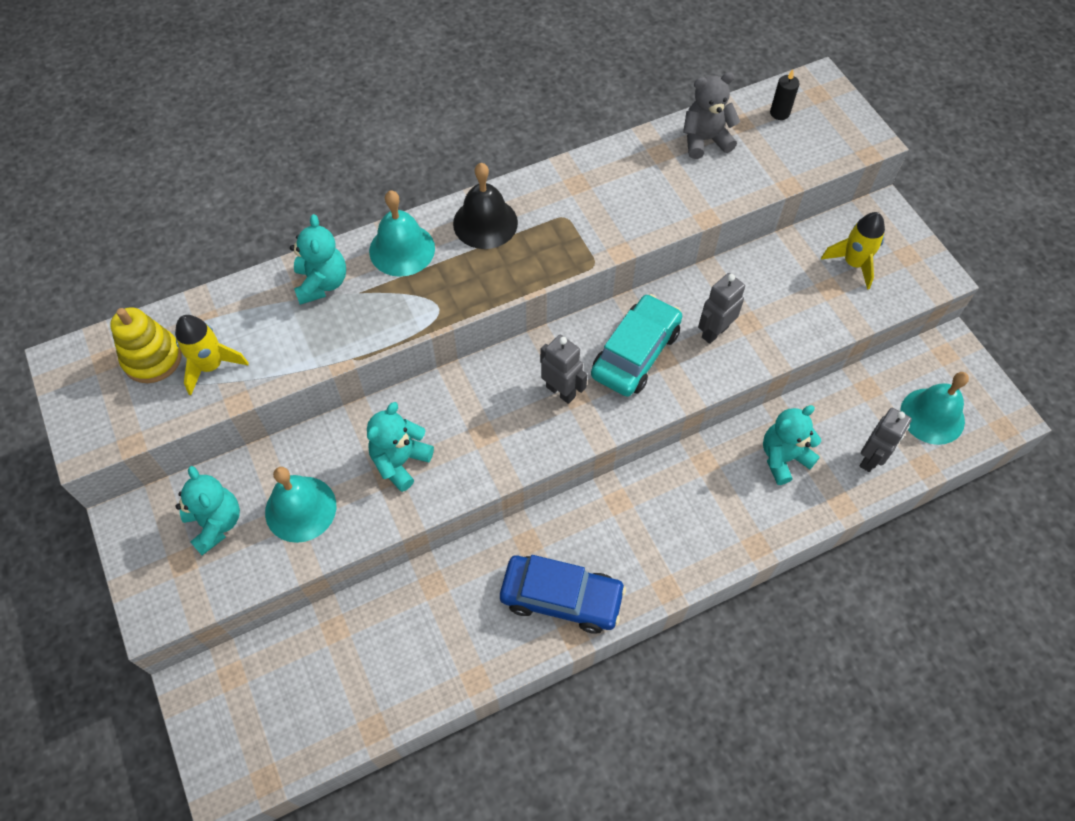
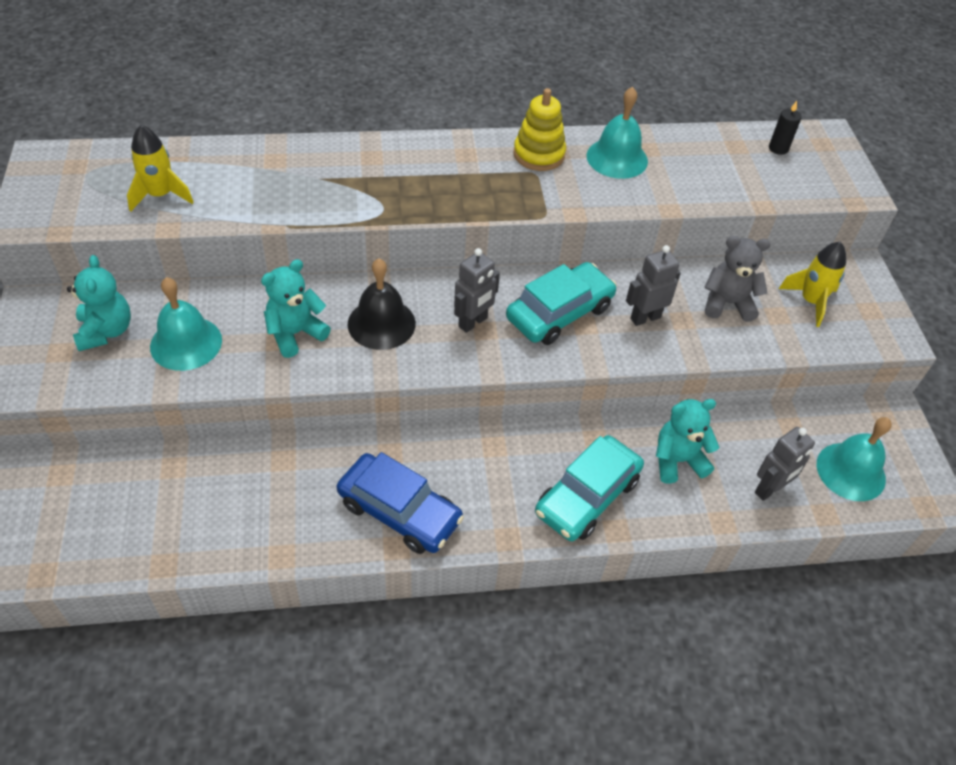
camera: 15 degrees right, 10 degrees down
(152, 358) = (114, 176): yellow stacking toy -> yellow stacking toy (539, 154)
(322, 283) = (290, 162): turquoise teddy bear -> none
(402, 249) = (373, 157): turquoise bell -> turquoise bell (617, 158)
(485, 223) = (459, 158): black bell -> black bell (381, 323)
(561, 391) = (473, 322): grey robot -> grey robot turned 75 degrees clockwise
(705, 140) = (695, 150): grey teddy bear -> grey teddy bear (727, 303)
(719, 522) = (587, 496): none -> turquoise car

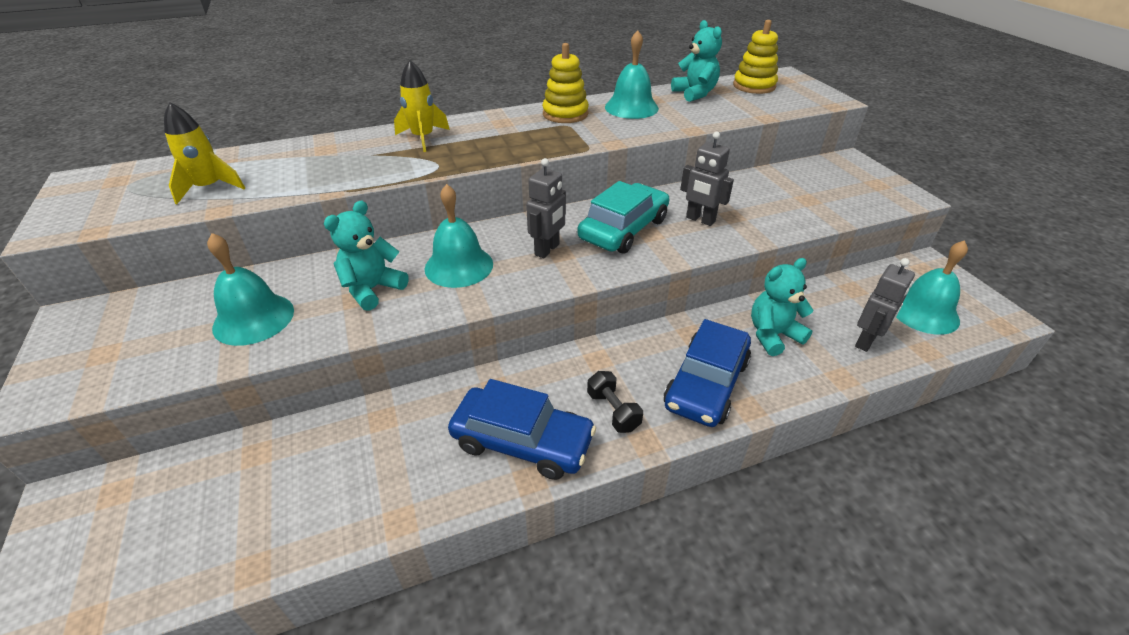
camera: 10 degrees left, 10 degrees down
(106, 331) = (160, 325): turquoise teddy bear -> turquoise teddy bear (695, 94)
(381, 323) = (459, 266): black bell -> turquoise bell
(489, 502) = (613, 411): none -> black dumbbell
(587, 496) = (706, 384): turquoise car -> blue car
(645, 318) = (700, 220): grey robot -> grey robot turned 105 degrees counterclockwise
(727, 303) = (763, 198): grey teddy bear -> none
(778, 148) = (754, 86): black candle -> yellow stacking toy
(810, 301) = (828, 186): yellow rocket -> yellow rocket (423, 138)

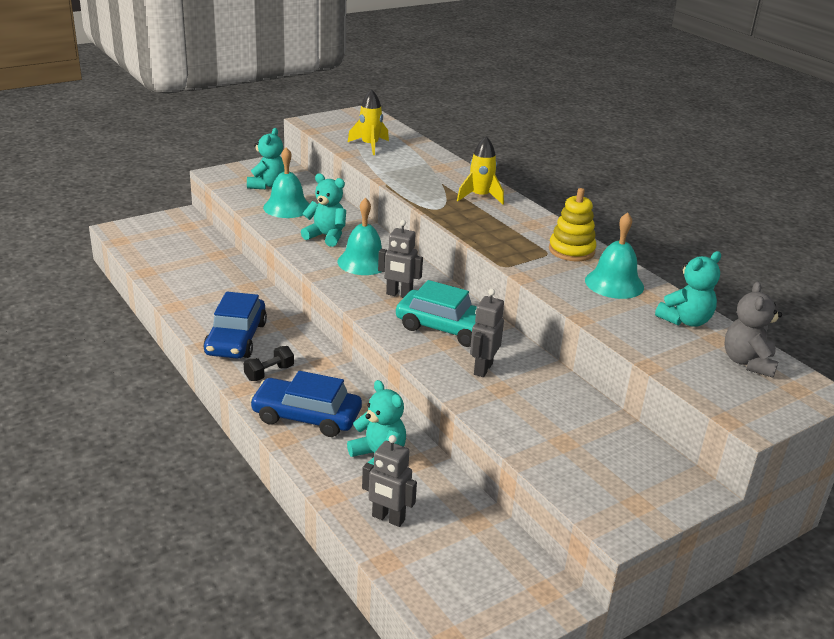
camera: 75 degrees right, 10 degrees down
(154, 334) = (267, 185): none -> turquoise teddy bear
(754, 86) = (747, 362): yellow stacking toy -> grey teddy bear
(924, 312) = (453, 572): turquoise bell -> none

